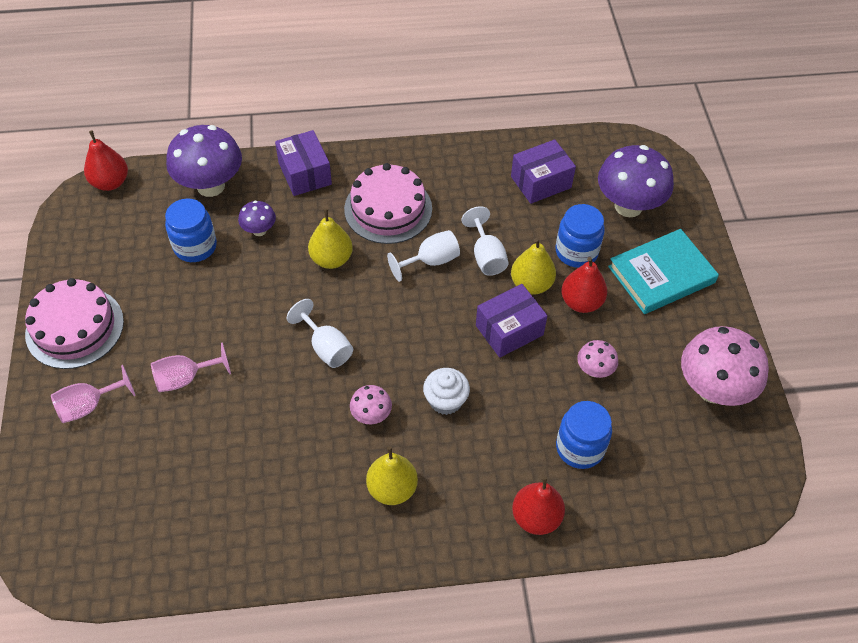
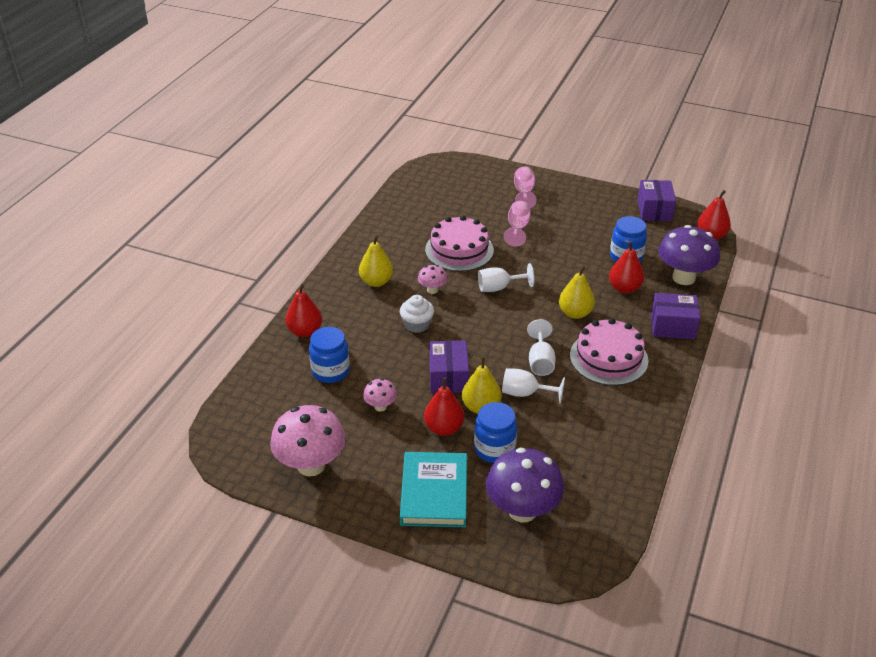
camera: 120 degrees right, 15 degrees down
(74, 327) = (586, 198): pink cake -> pink cake (459, 250)
(259, 230) = (624, 288): purple mushroom -> red pear
(541, 182) = (586, 462): purple box -> purple box (654, 210)

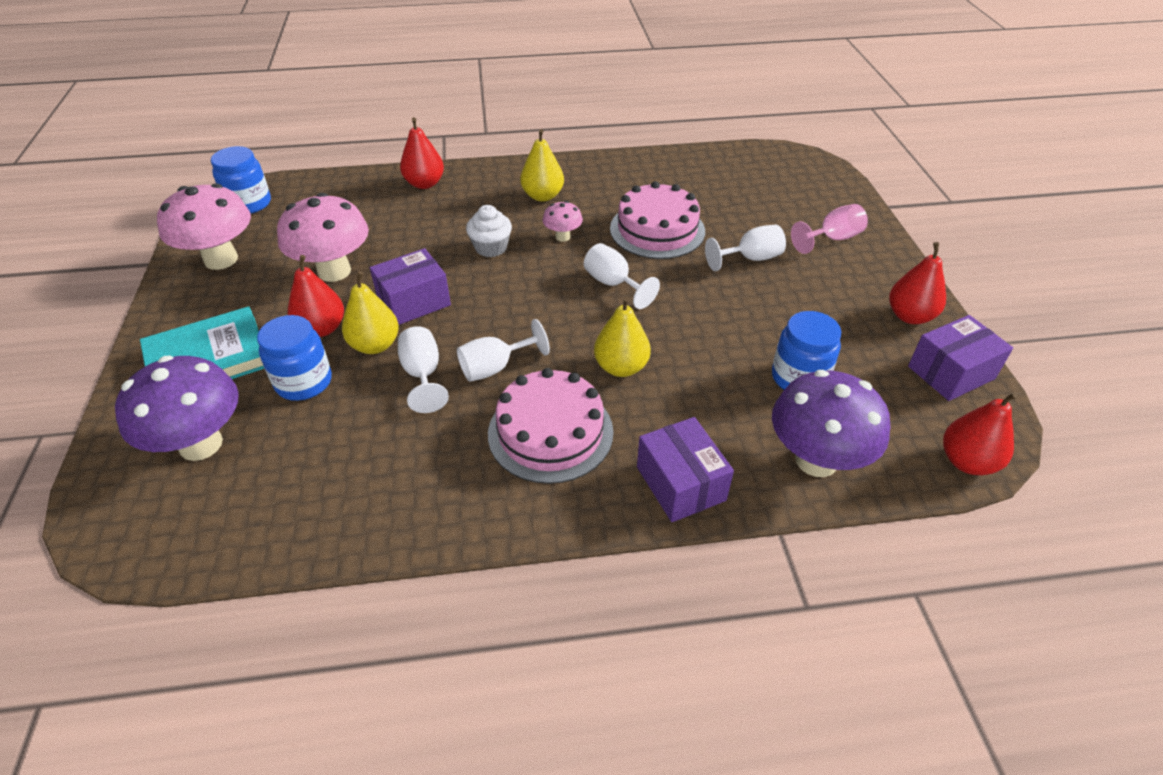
camera: 60 degrees right, 5 degrees up
(330, 371) = (372, 220): blue jar -> blue jar (249, 204)
(380, 406) = (334, 271): pink mushroom -> pink mushroom, size x2.04
(517, 228) = (750, 258): pink goblet -> white goblet
(624, 288) = (723, 399): red pear -> red pear (909, 316)

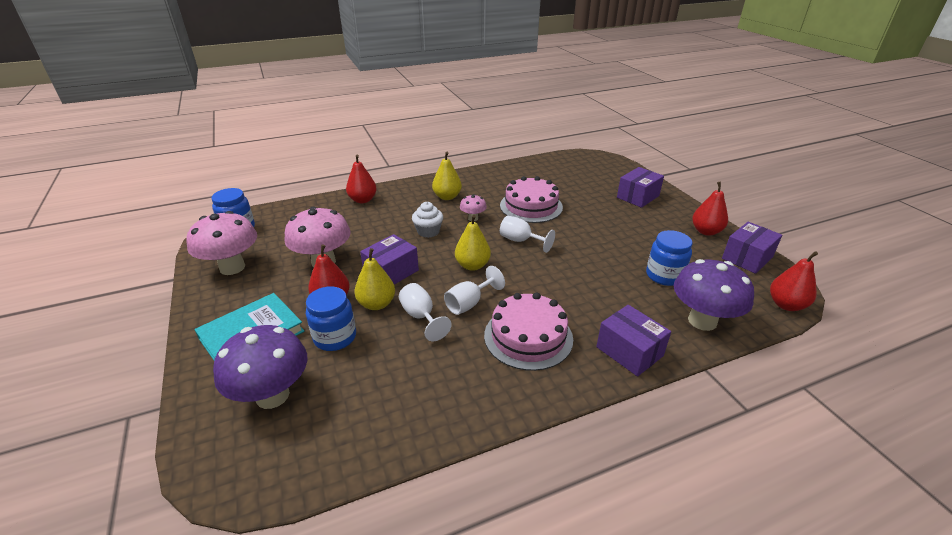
camera: 15 degrees left, 10 degrees down
(621, 367) = (552, 289): yellow pear -> yellow pear (472, 265)
(750, 258) = (596, 214): white goblet -> none
(832, 239) = (637, 197): pink goblet -> purple box

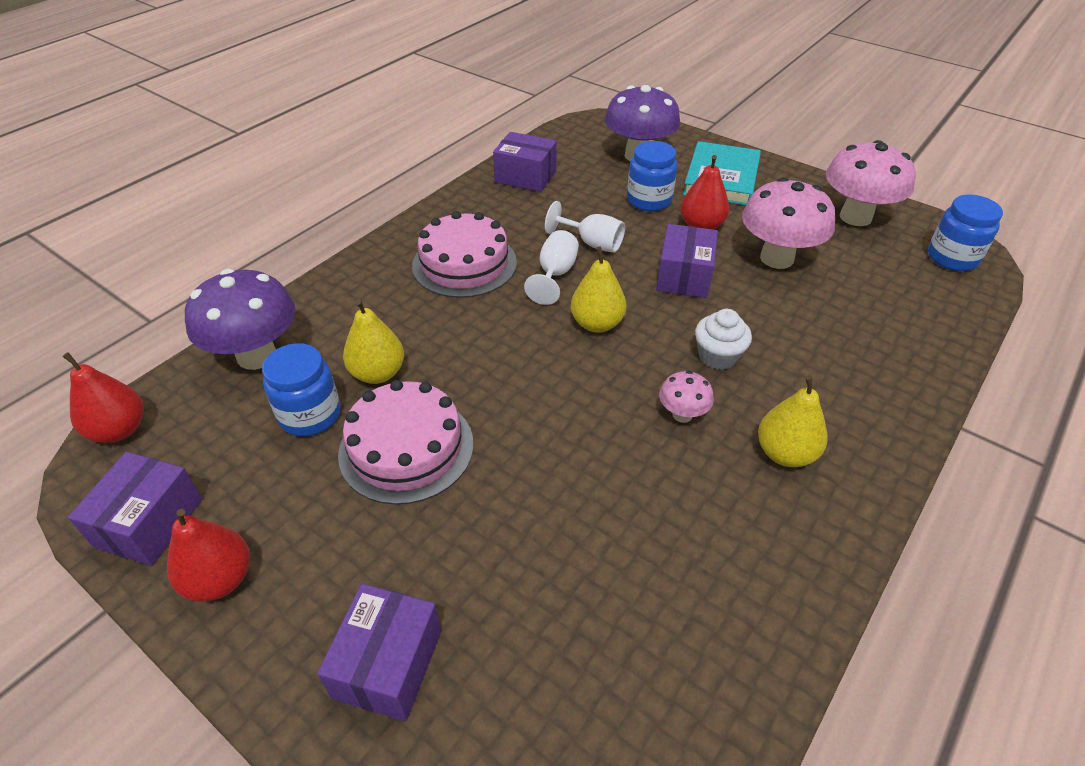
camera: 150 degrees right, 10 degrees up
(363, 200) = (902, 378): red pear -> none
(377, 304) = (651, 238): yellow pear -> yellow pear (378, 373)
(520, 241) = (565, 396): white goblet -> none
(531, 206) = (610, 499): pink cake -> pink cake (406, 448)
(629, 351) = (348, 287): purple box -> purple box (525, 176)

